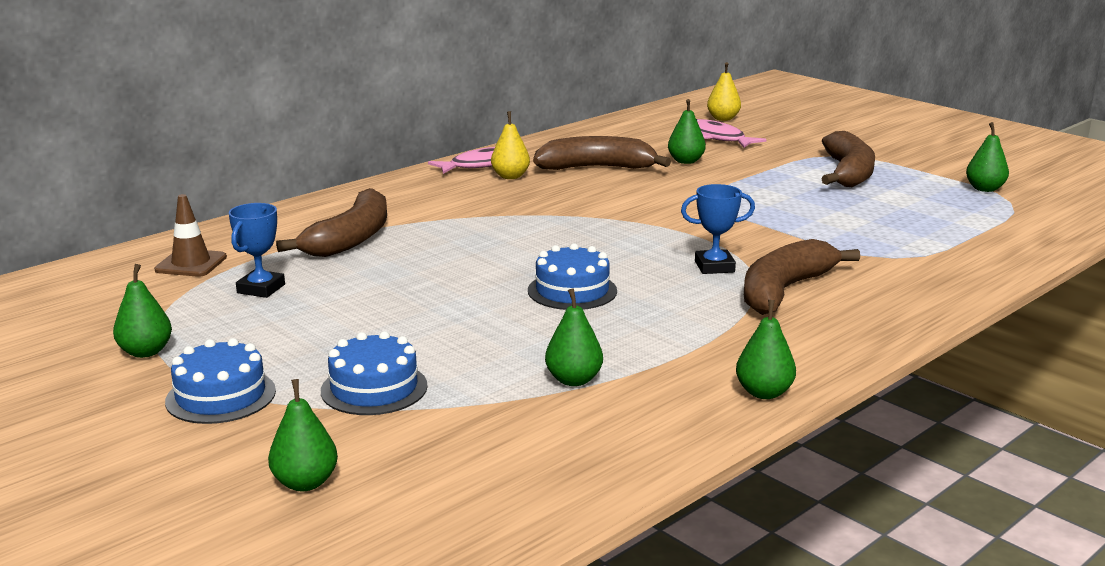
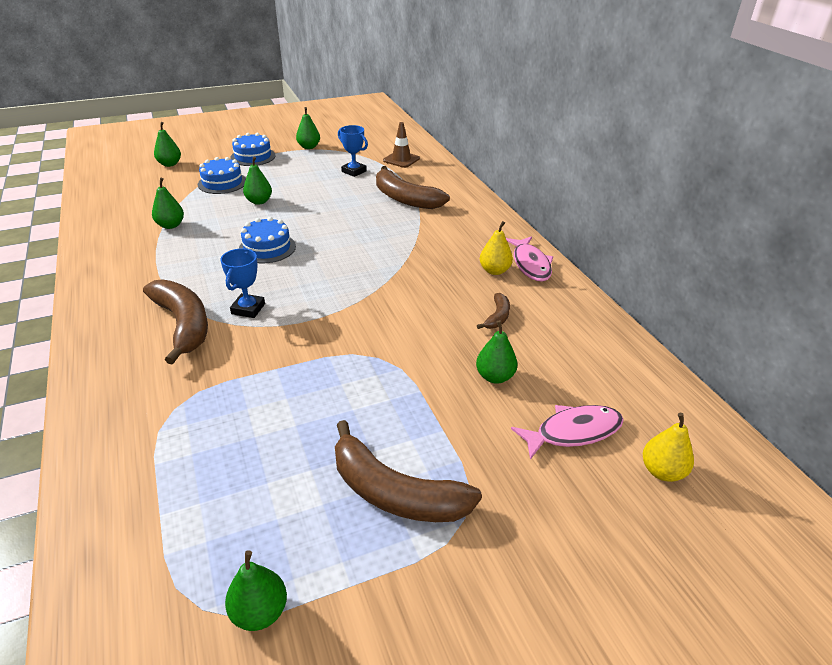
camera: 110 degrees right, 15 degrees up
(596, 168) = (497, 317): brown banana -> brown banana, size x0.48
(764, 393) = (89, 271): green pear -> green pear (259, 201)

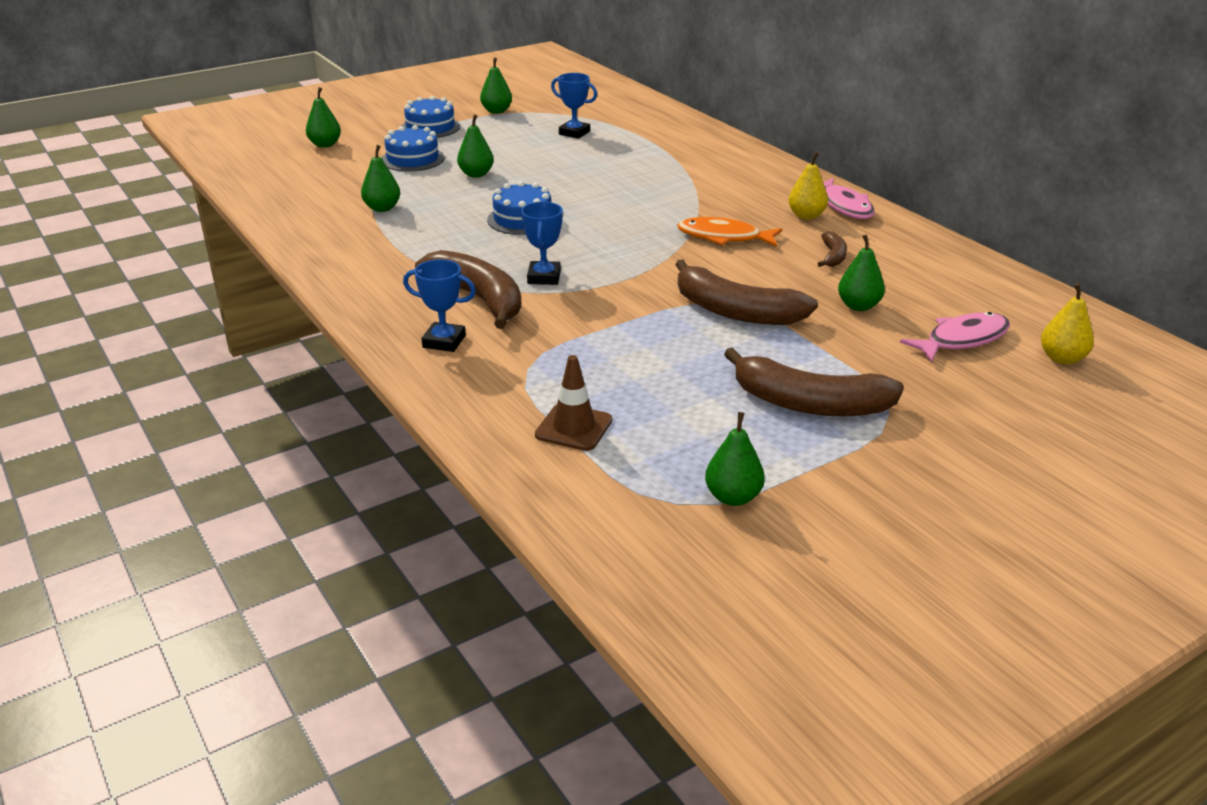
camera: 10 degrees left, 5 degrees down
(127, 367) = (444, 341): none -> blue trophy
(401, 159) = (626, 115): brown traffic cone -> brown traffic cone (574, 428)
(405, 198) = (658, 156): brown banana -> brown banana (736, 311)
(415, 285) = (724, 237): none -> orange fish

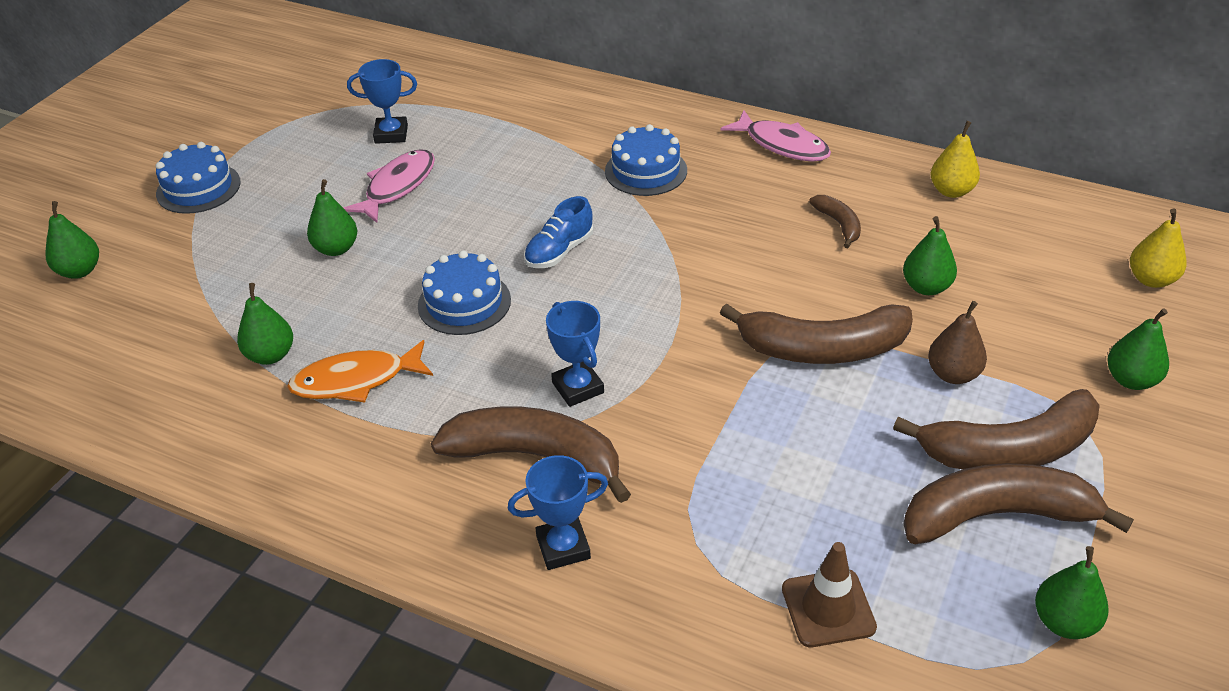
camera: 30 degrees left, 10 degrees up
(412, 159) = (228, 252): blue cake -> blue cake (646, 171)
(496, 111) = (259, 129): green pear -> green pear (1131, 380)
(613, 214) = (559, 251): none -> blue shoe
(724, 237) = (709, 240): orange fish -> orange fish (356, 380)
(754, 431) = (996, 516): none -> brown banana
(806, 216) = (760, 174): yellow pear -> yellow pear (951, 191)
(818, 354) = (953, 374): none -> brown pear
(962, 340) = (1053, 293): pink fish -> pink fish (397, 187)

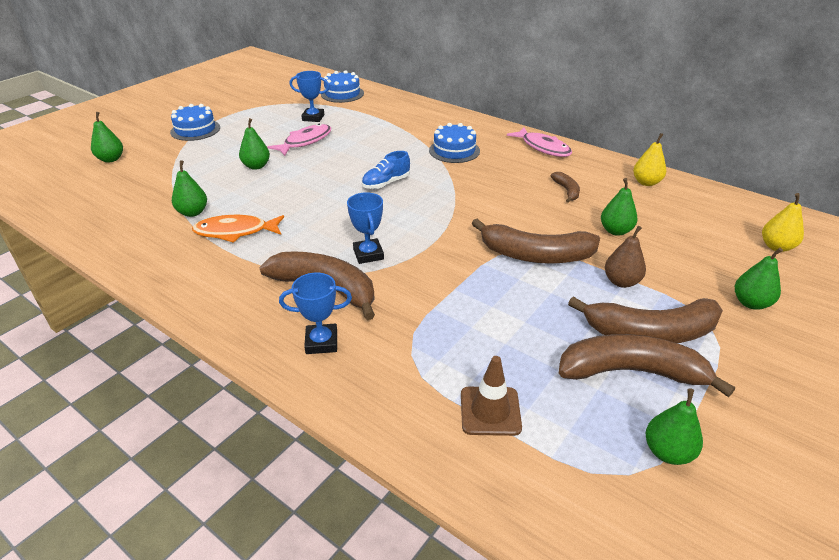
camera: 10 degrees right, 5 degrees down
(464, 303) = (318, 201): blue cake -> blue cake (342, 94)

